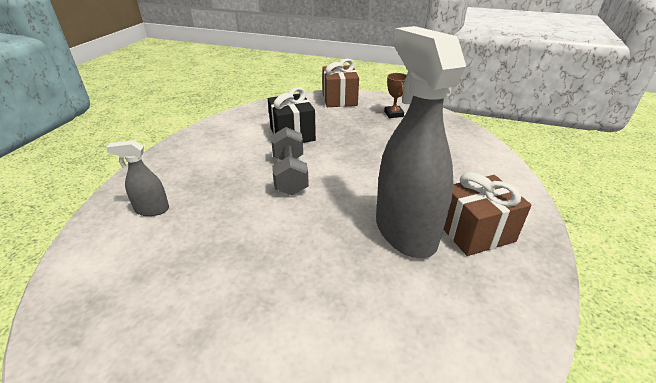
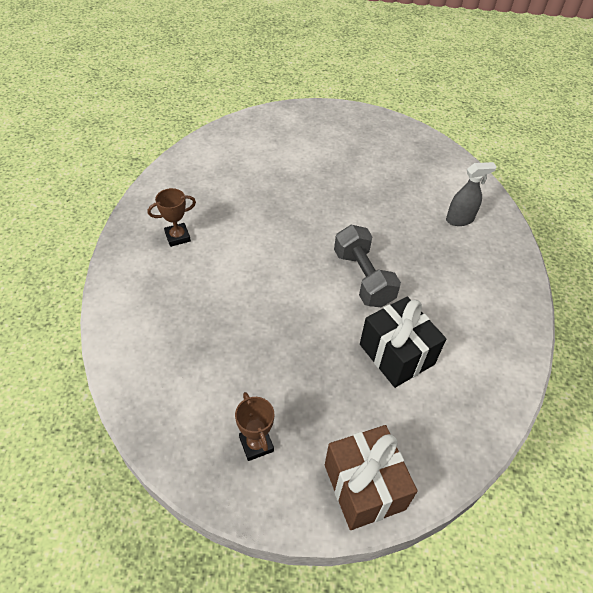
camera: 165 degrees right, 15 degrees up
(405, 231) = (238, 229): grey spray bottle -> none
(475, 231) = (177, 237): brown gift -> brown trophy

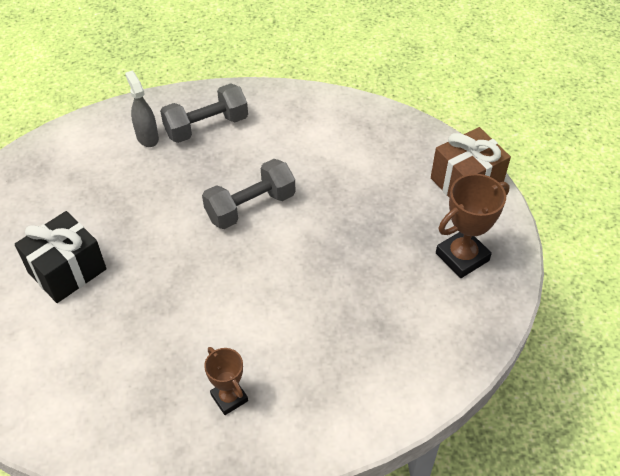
camera: 100 degrees left, 0 degrees up
(256, 444) = (462, 257): brown trophy -> brown trophy, size x1.59
(396, 354) = (336, 173): black gift -> black gift (67, 271)
(472, 261) = (206, 127): none -> grey dumbbell

